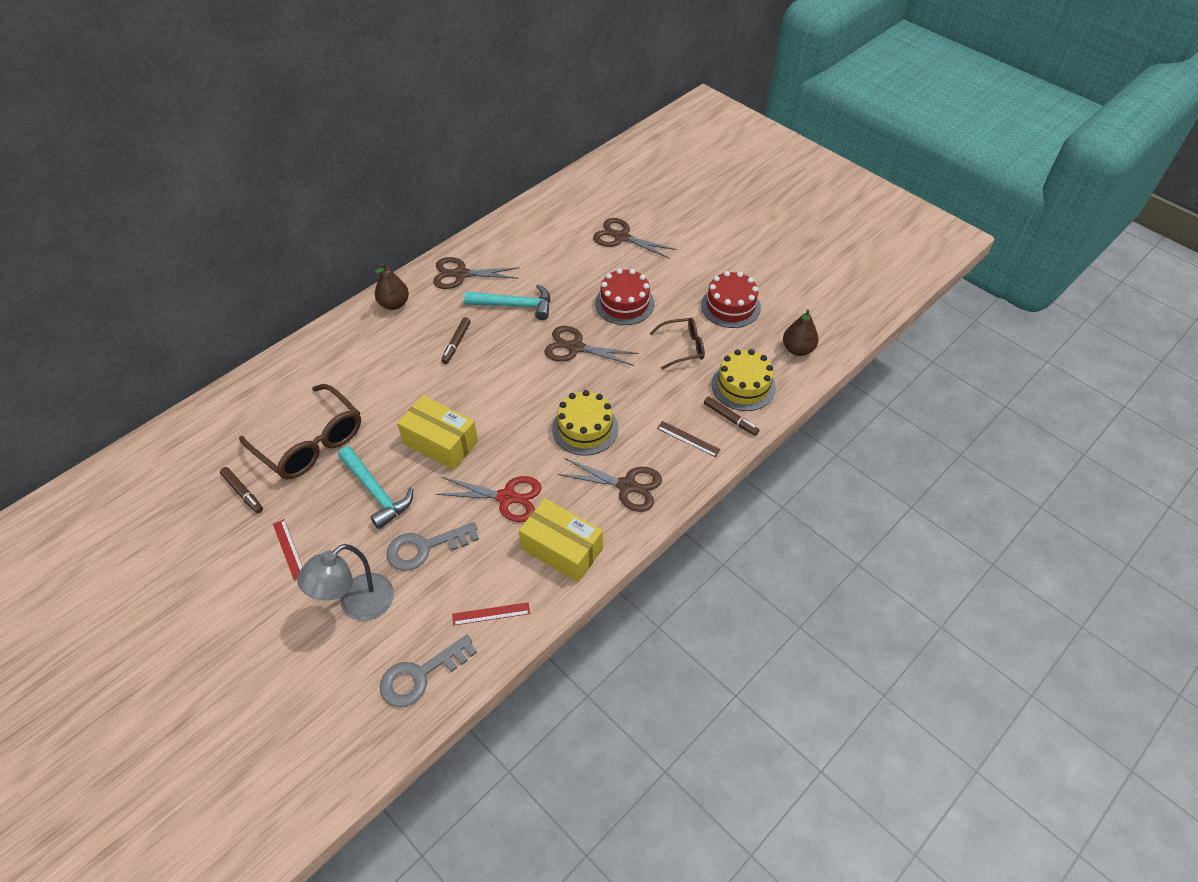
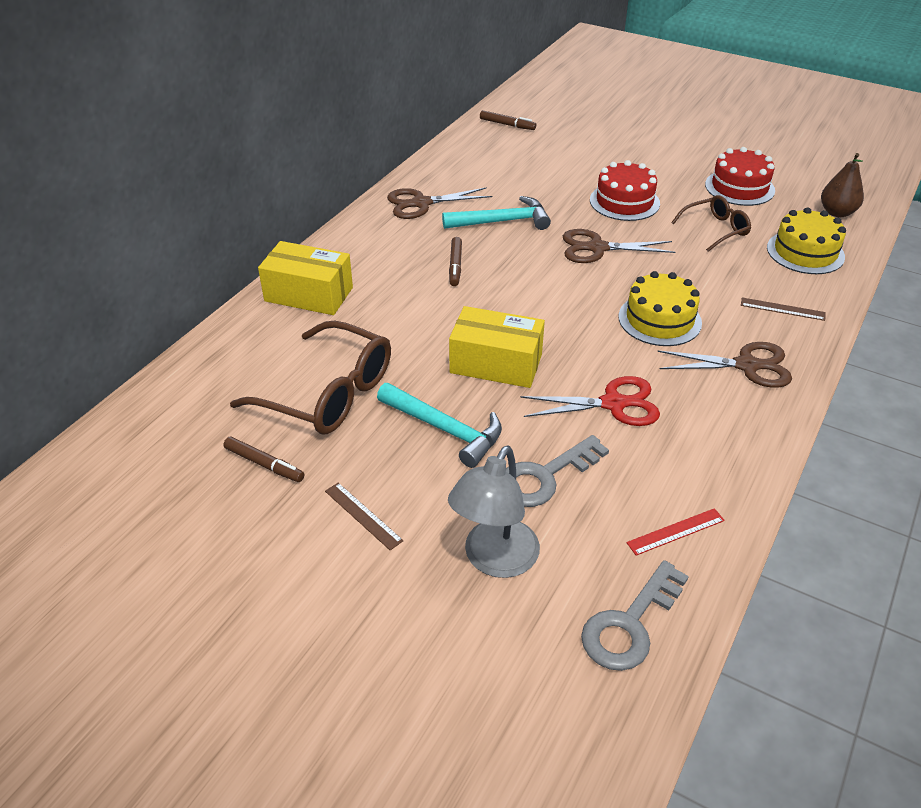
camera: 15 degrees left, 10 degrees down
(289, 549) = (363, 515): red ruler -> brown ruler
(394, 304) = (357, 241): brown pear -> none
(562, 549) = (716, 443): yellow box -> yellow box (309, 294)
(621, 237) = (581, 148): brown scissors -> none
(730, 419) = (814, 283): brown marker -> brown marker (507, 125)

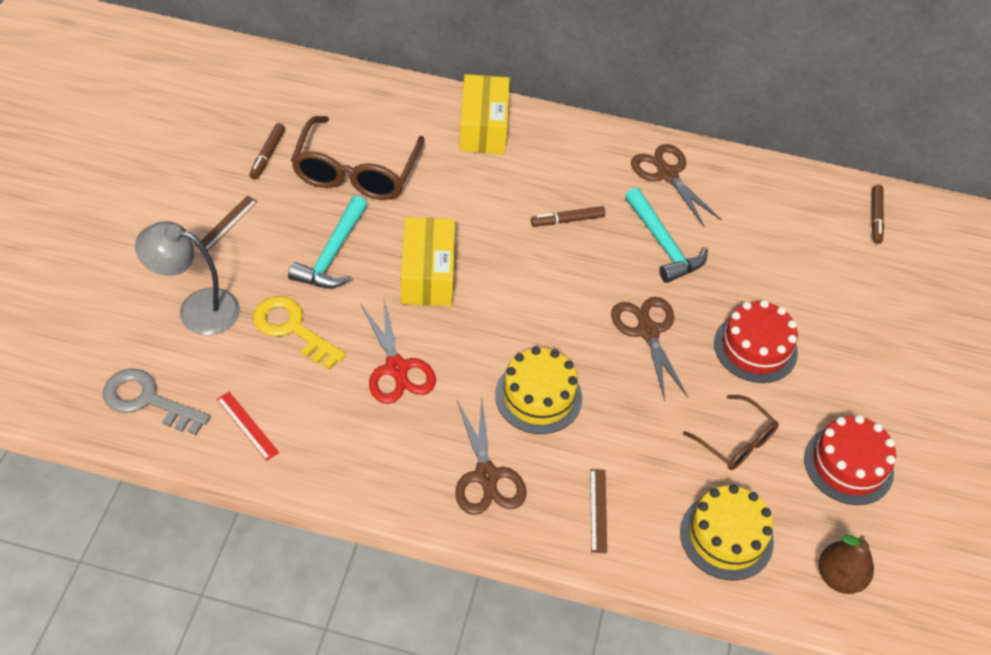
camera: 70 degrees right, 10 degrees up
(544, 476) = (292, 329): grey key -> yellow key

